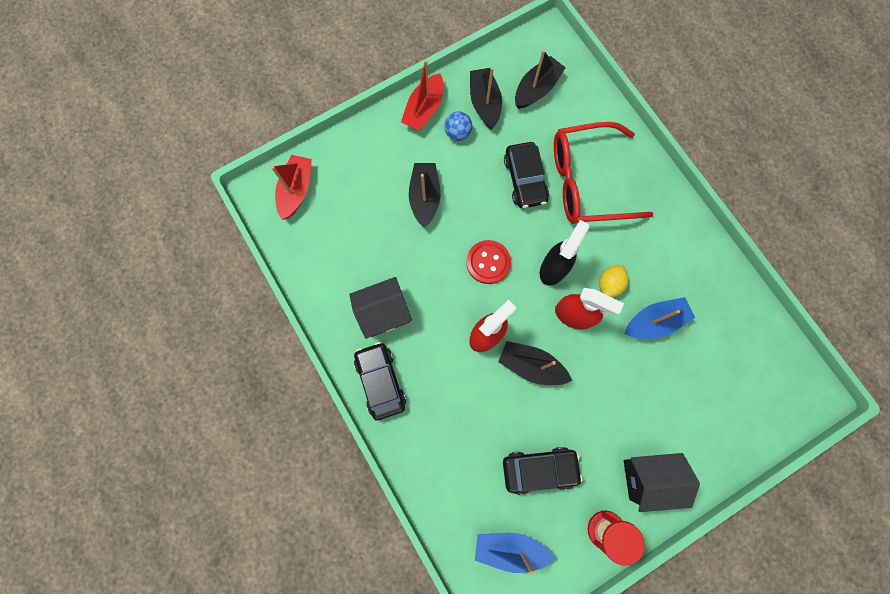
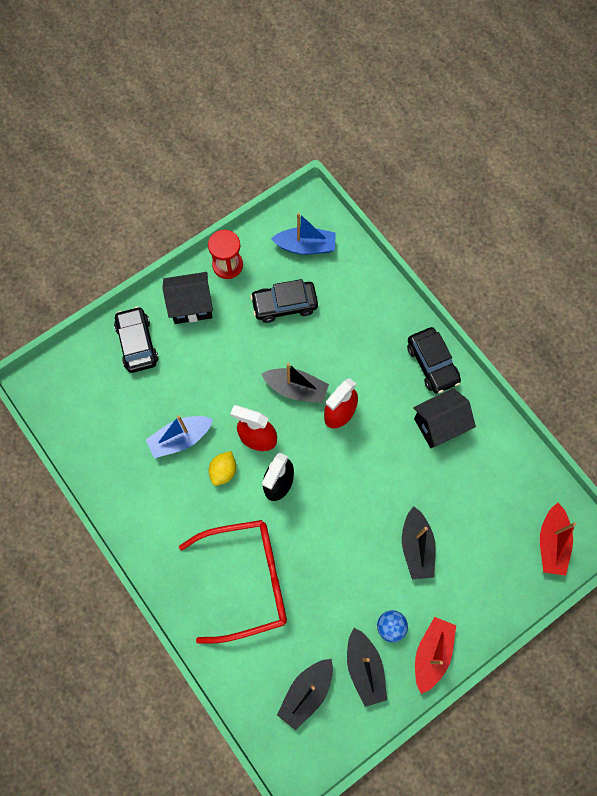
camera: 175 degrees right, 5 degrees down
(488, 262) = (344, 483): red button -> none
(525, 179) = (313, 577): black car -> black car (137, 343)

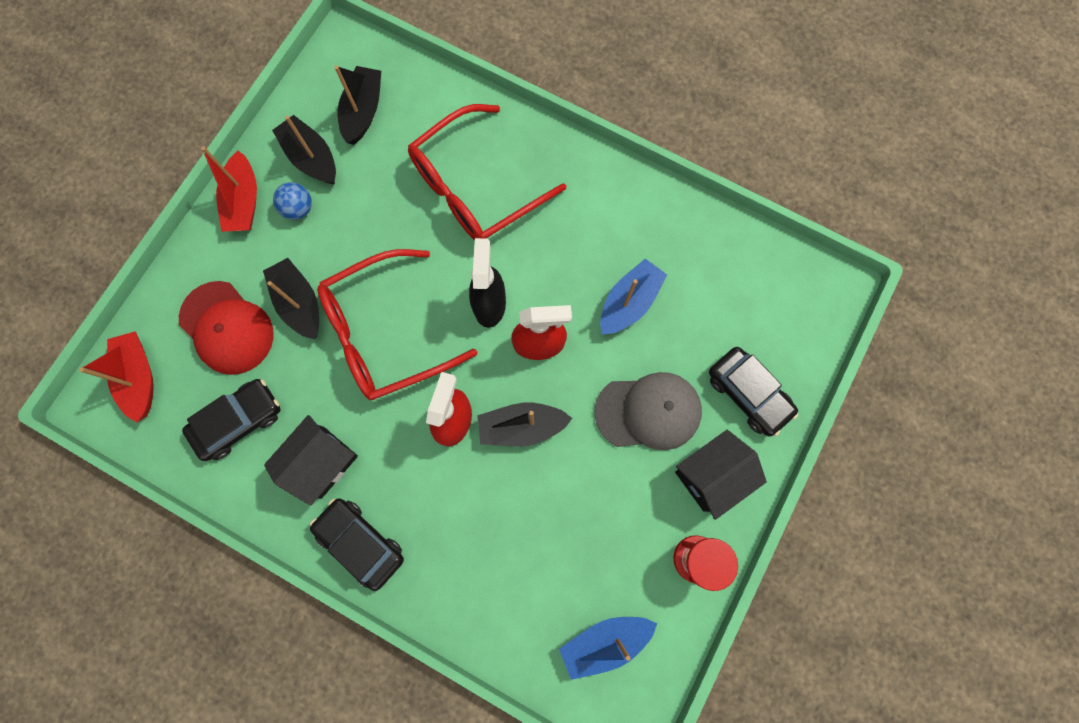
camera: 155 degrees right, 5 degrees up
(208, 361) = (648, 411): none -> grey cap
(223, 471) = (559, 288): yellow lemon -> none
(284, 305) = (591, 536): black car -> black car (238, 421)
(362, 495) = (385, 333): none -> red glasses
(476, 552) = (227, 328): none -> red cap

